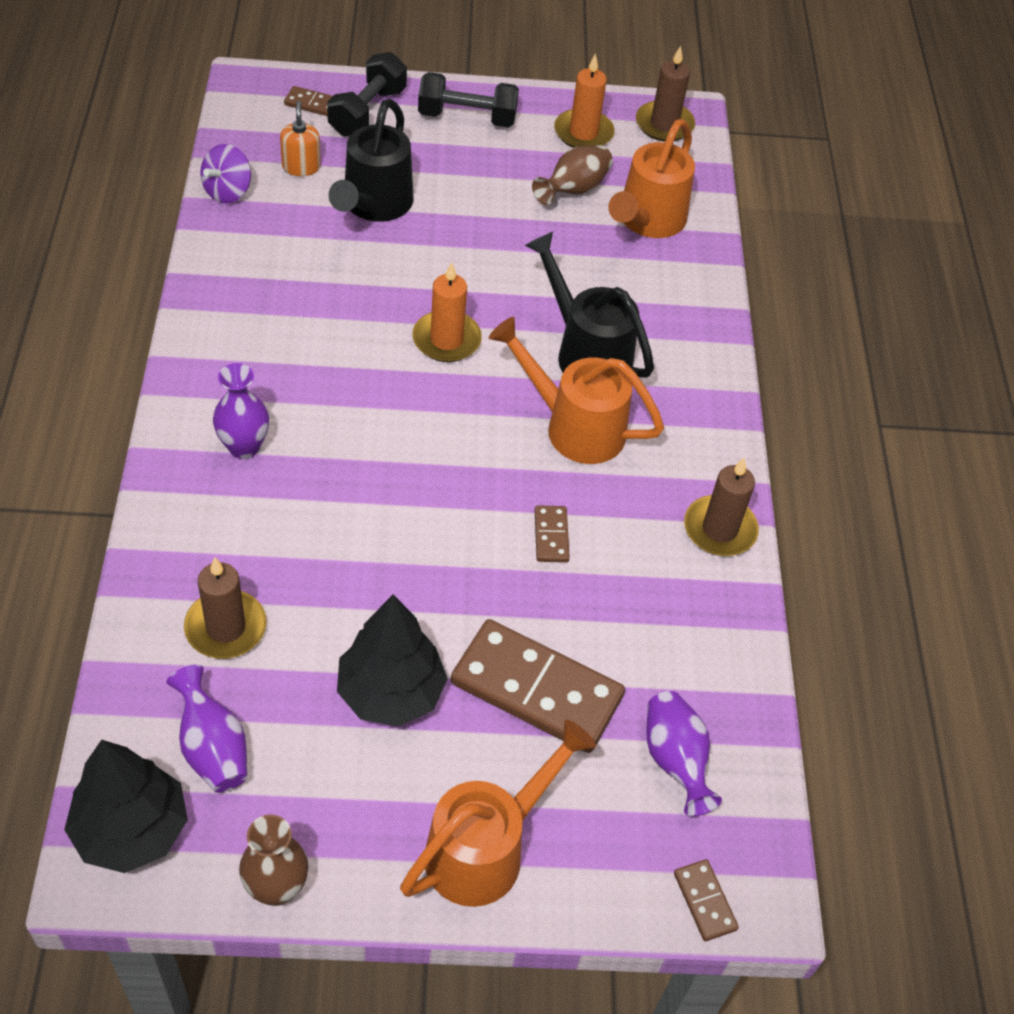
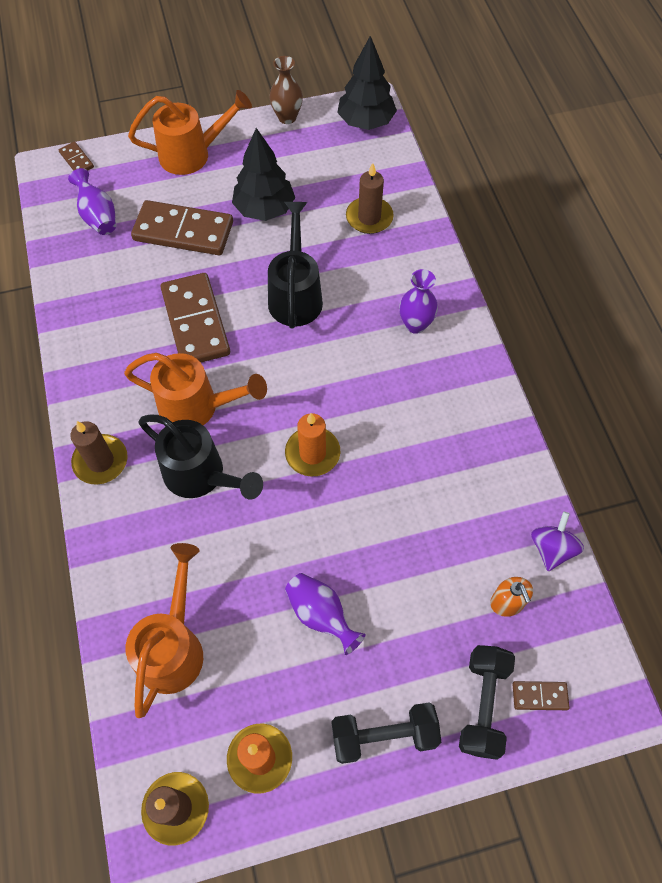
camera: 170 degrees right, 10 degrees up
(212, 748) = (346, 162): purple vase -> purple vase (321, 615)
(374, 205) = (424, 577): black watering can -> black watering can (295, 295)
(485, 849) = (192, 154): orange watering can -> orange watering can turned 135 degrees counterclockwise
(551, 536) = (195, 322): brown domino -> brown domino, size x2.27
(573, 190) = (251, 665): brown vase -> none
(719, 529) = (82, 358): brown candle -> brown candle (100, 461)

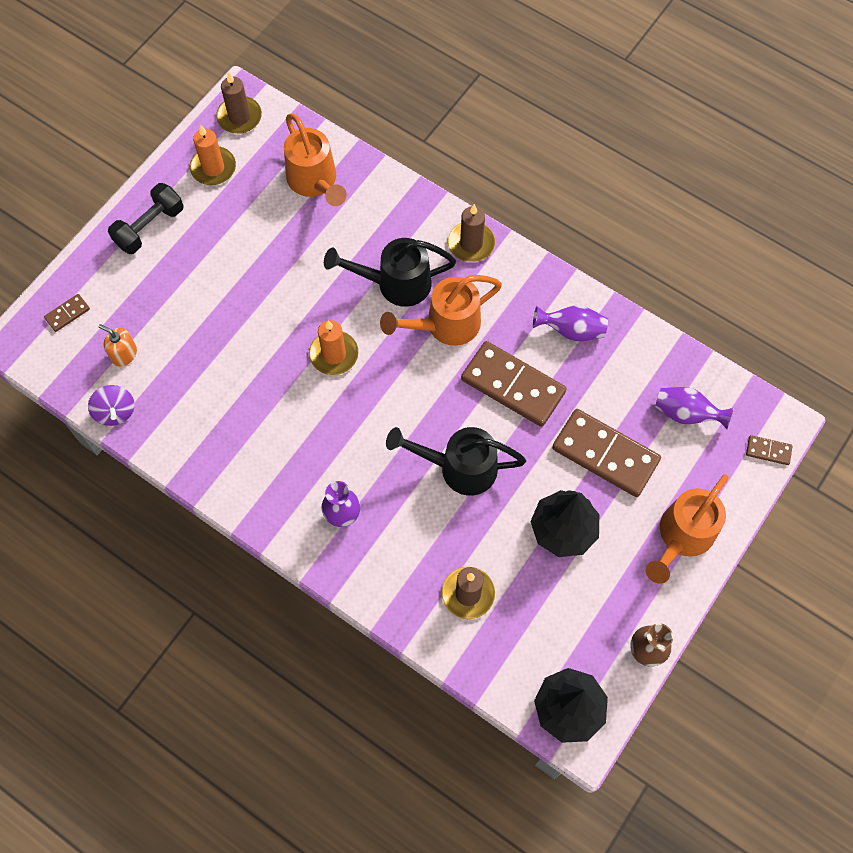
camera: 140 degrees right, 5 degrees up
(183, 231) = (605, 454): brown domino -> brown domino turned 60 degrees clockwise
(295, 295) = (460, 467): black watering can -> black watering can turned 135 degrees clockwise
(321, 615) = (240, 261): purple vase -> purple vase (571, 330)
(483, 705) = (100, 284): black dumbbell -> none

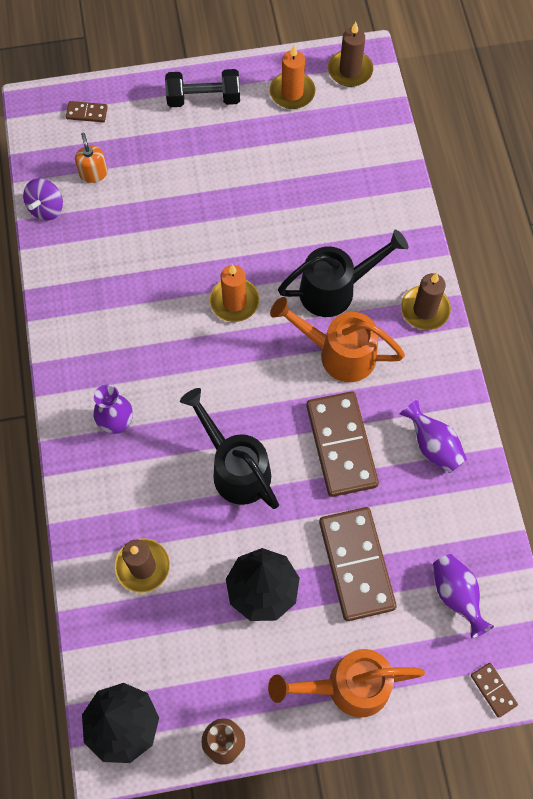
camera: 45 degrees right, 0 degrees up
(314, 182) = (355, 163): orange watering can -> none
(396, 283) = (335, 290): black watering can -> black watering can turned 120 degrees clockwise

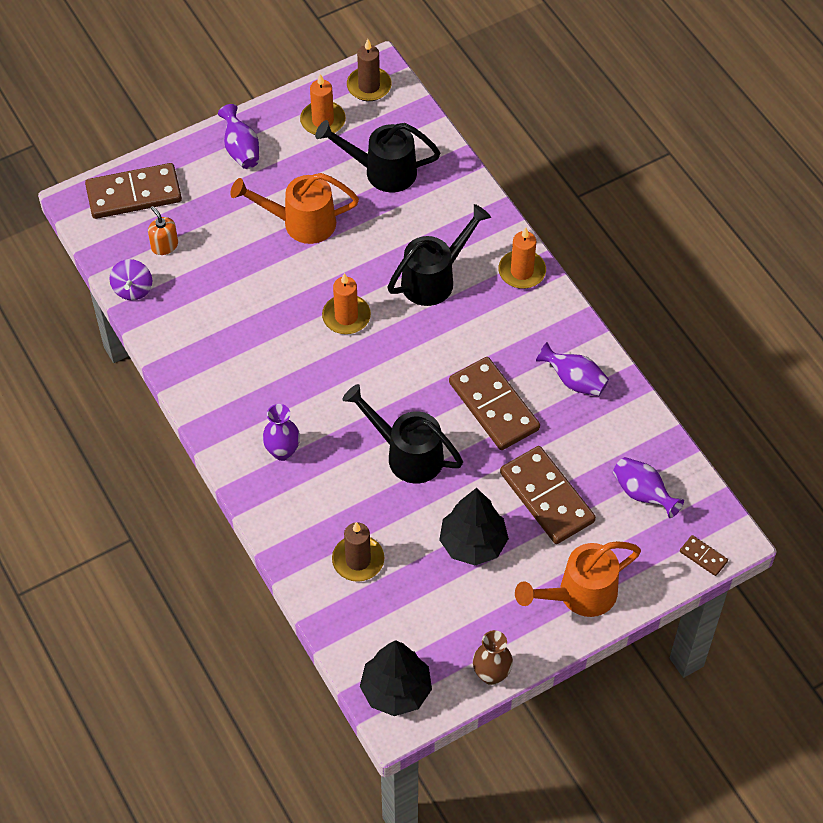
camera: 20 degrees left, 10 degrees down
(87, 113) = (134, 194): brown domino -> brown domino, size x2.27
(203, 99) = (241, 150): black dumbbell -> purple vase
(329, 161) = (382, 171): none -> black watering can
(339, 353) = (460, 331): orange watering can -> orange watering can (301, 223)
(425, 309) = (522, 271): brown candle -> orange candle

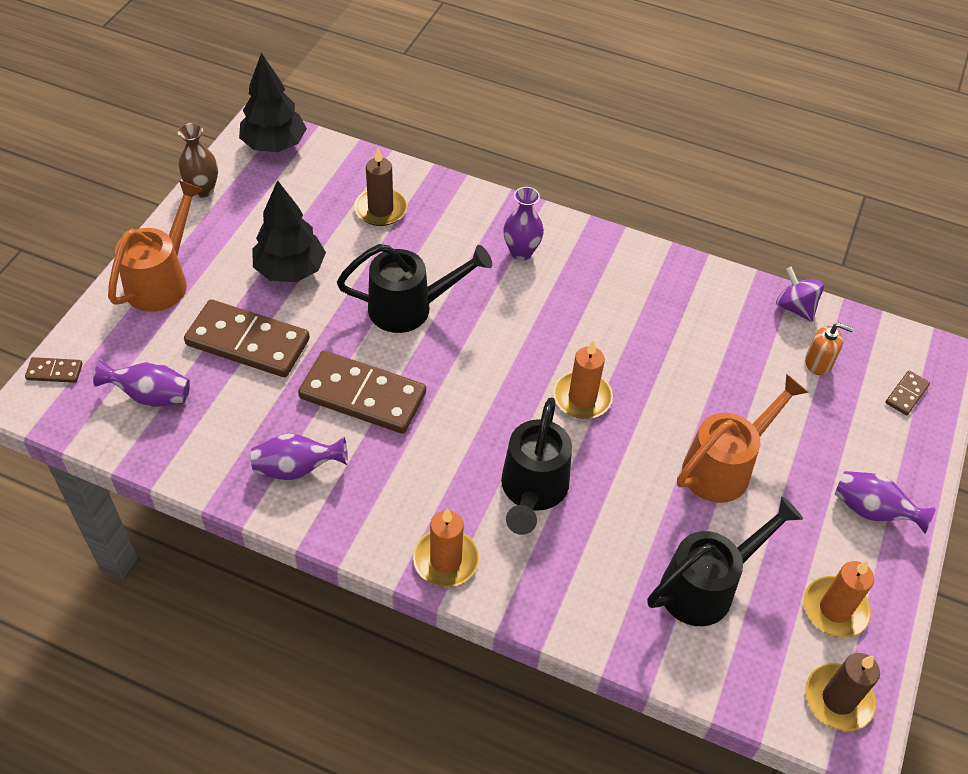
camera: 140 degrees right, 5 degrees down
(134, 194) = (906, 394): brown domino -> brown domino, size x0.44

